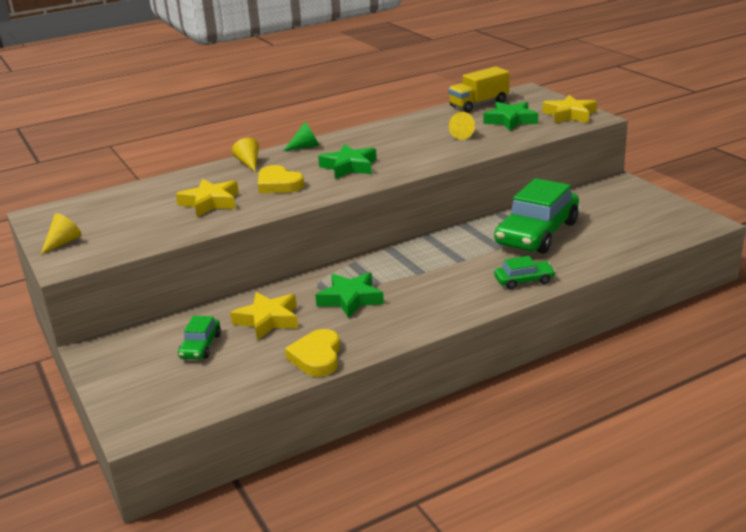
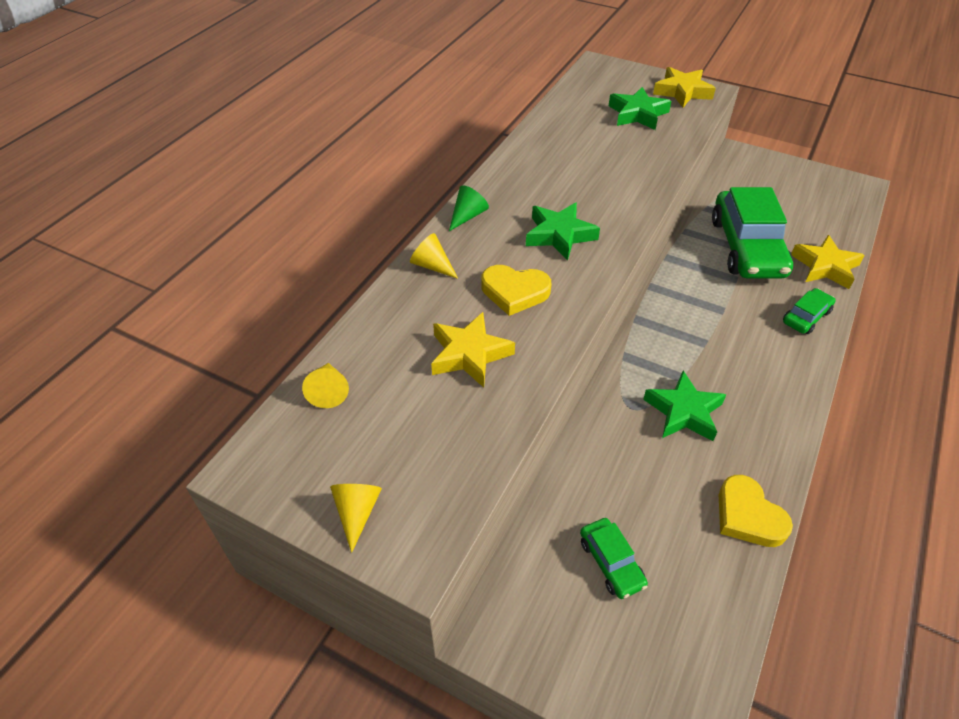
camera: 35 degrees left, 20 degrees up
(268, 320) = (637, 483): yellow star -> yellow star (825, 267)
(464, 135) = (618, 148): yellow cone -> yellow cone (328, 391)
(479, 104) = (576, 96): yellow truck -> none

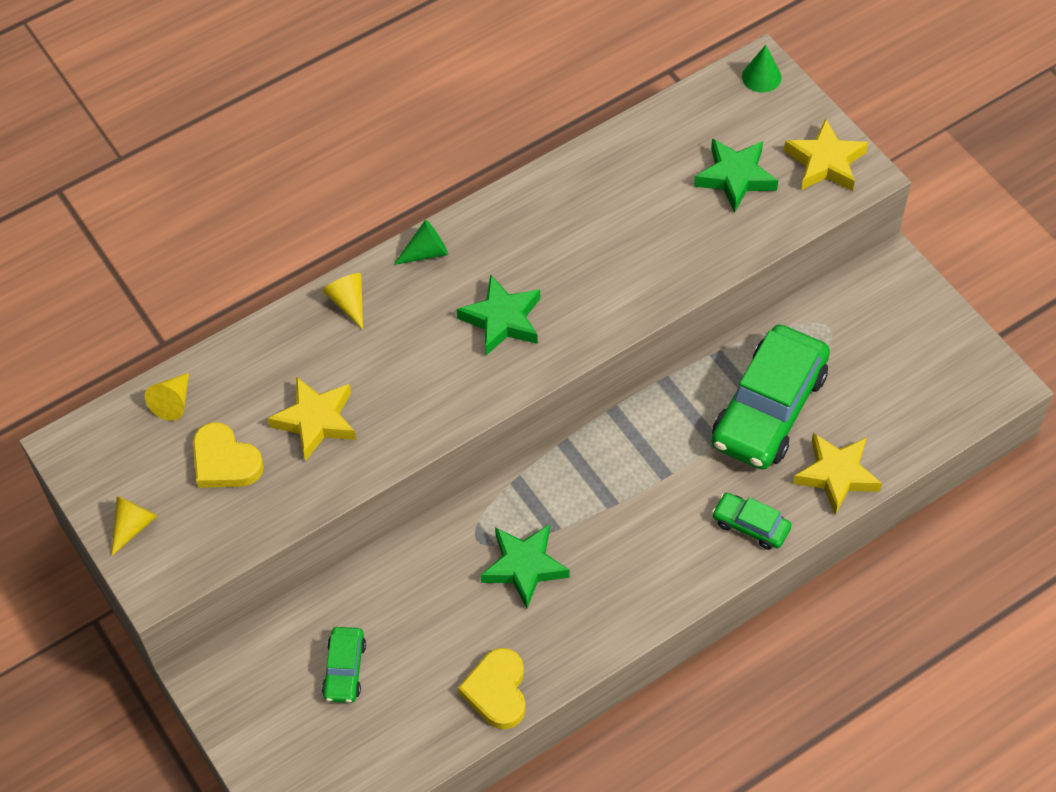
camera: 30 degrees right, 10 degrees up
(514, 292) = (405, 370): yellow heart -> yellow heart (225, 461)
(603, 67) = (761, 77): none -> green cone
(806, 317) = (751, 525): green car -> green car turned 135 degrees counterclockwise

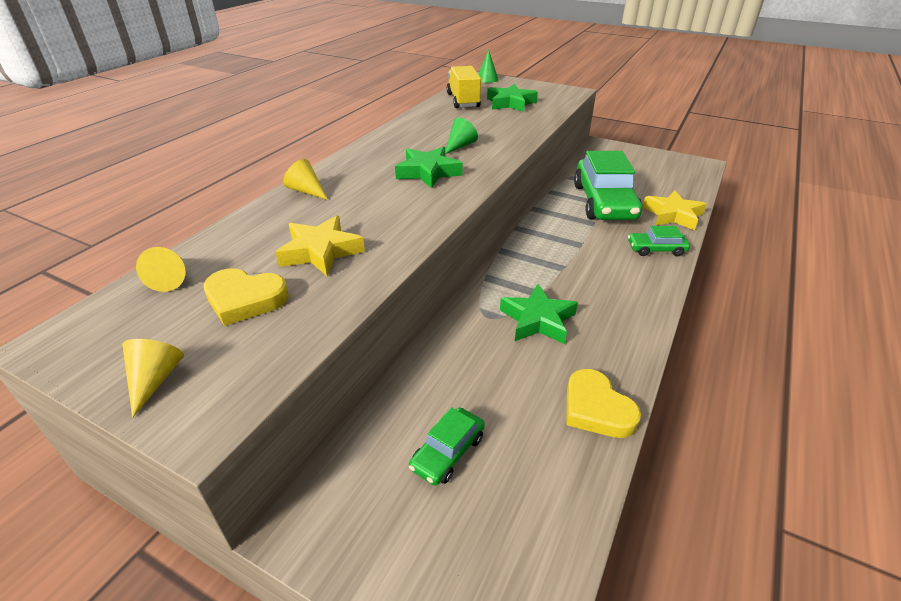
camera: 30 degrees left, 20 degrees down
(344, 669) = (447, 452): green car -> green car turned 60 degrees clockwise
(426, 252) = (349, 160): green cone -> green cone (460, 146)
(671, 141) = (463, 101): none -> yellow truck
(825, 162) = (549, 92): yellow star -> none

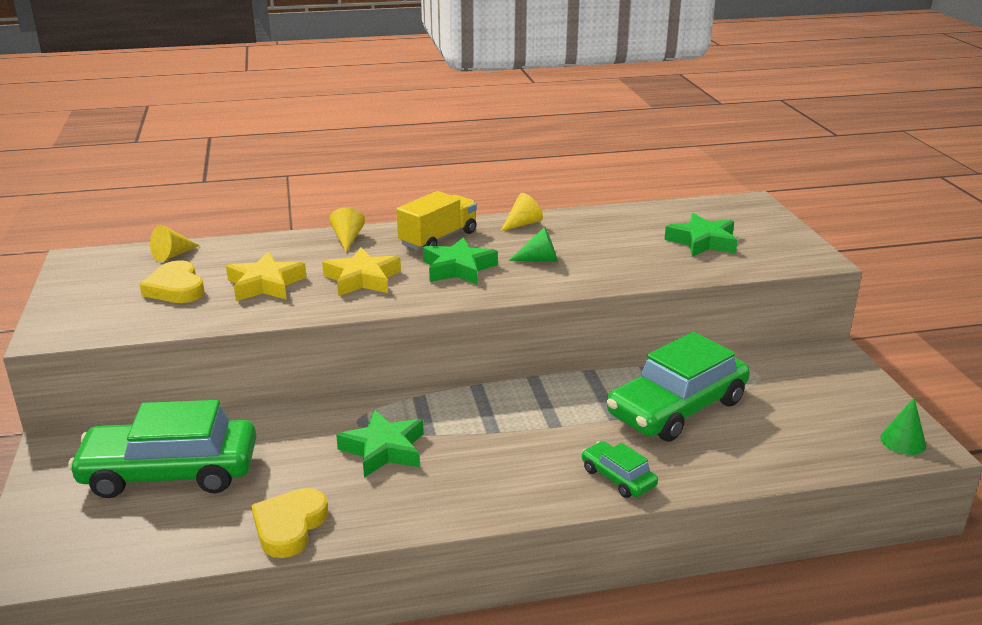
camera: 50 degrees right, 10 degrees down
(155, 380) = (72, 303): yellow cone -> yellow cone (522, 224)
(447, 452) = (170, 472): green car -> green car, size x2.13
(463, 101) = (658, 218): yellow truck -> yellow truck (438, 239)
(487, 79) = (750, 205): green cone -> green cone (903, 441)
(673, 215) = (724, 465): yellow star -> yellow star (362, 279)

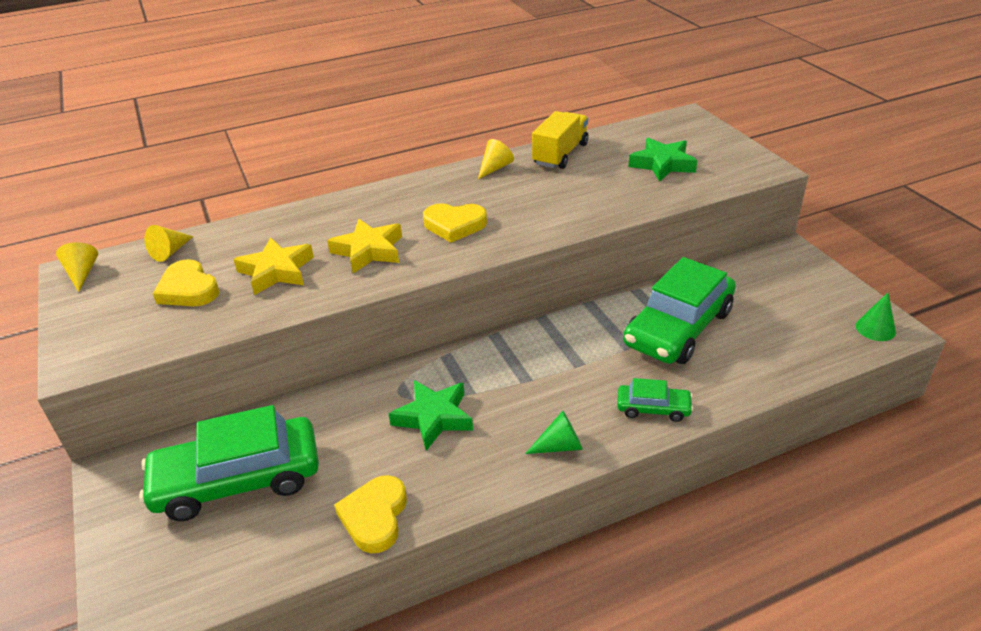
camera: 10 degrees left, 10 degrees up
(347, 239) = (337, 208): yellow cone -> yellow cone (82, 273)
(438, 239) = (423, 195): yellow truck -> yellow truck (560, 154)
(458, 268) = (454, 225): green star -> yellow heart
(539, 260) = (526, 205): green cone -> green cone (560, 446)
(618, 477) = (653, 408): green car -> green car turned 150 degrees clockwise

